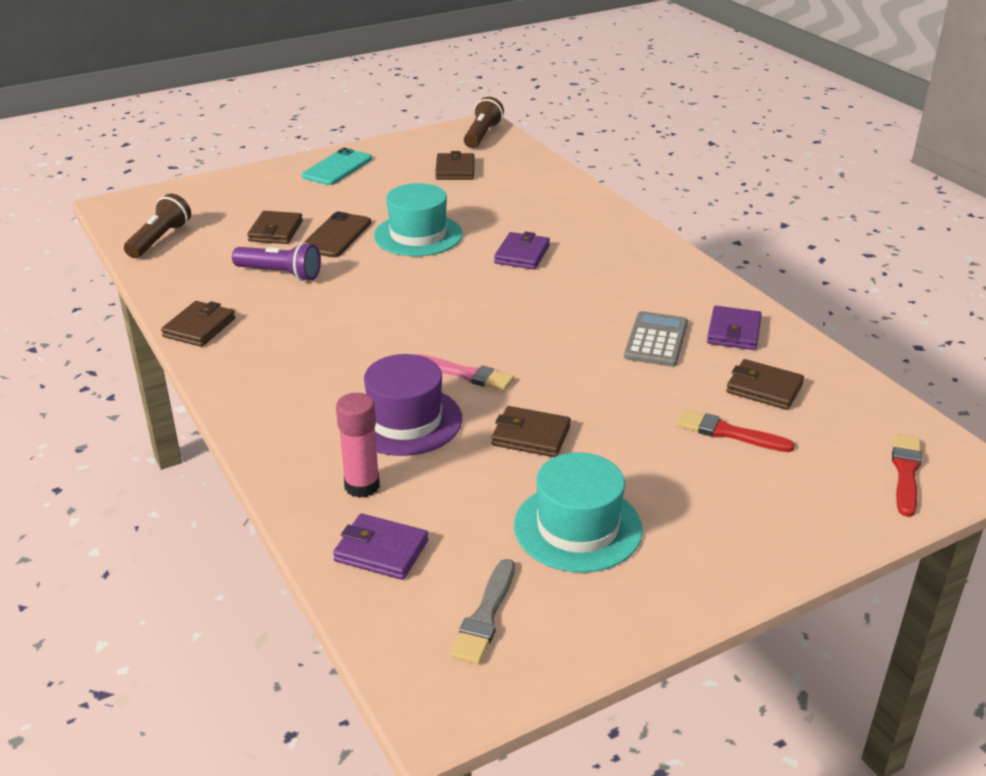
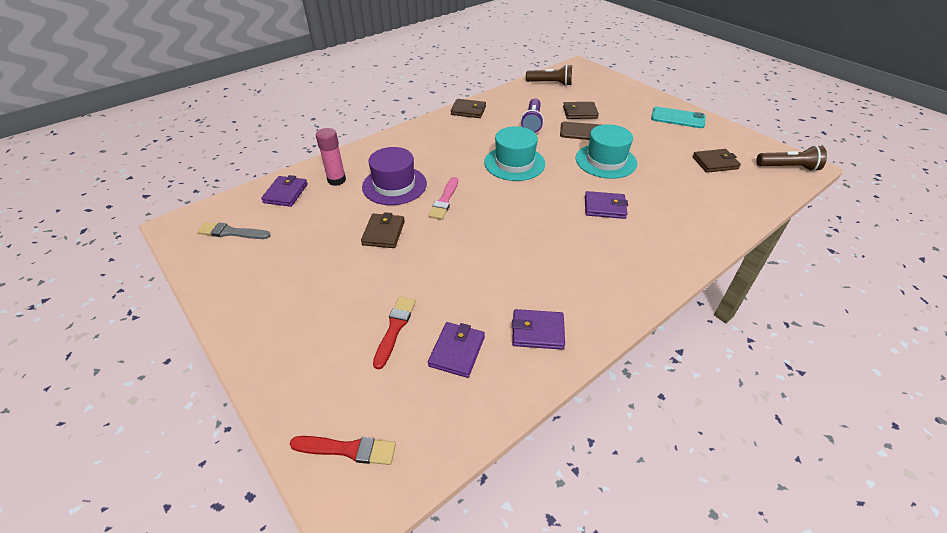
camera: 80 degrees right, 10 degrees up
(577, 527) = (296, 259): turquoise hat -> turquoise hat (514, 163)
(656, 340) = (510, 284): grey calculator -> none
(764, 388) = (457, 351): brown wallet -> purple wallet

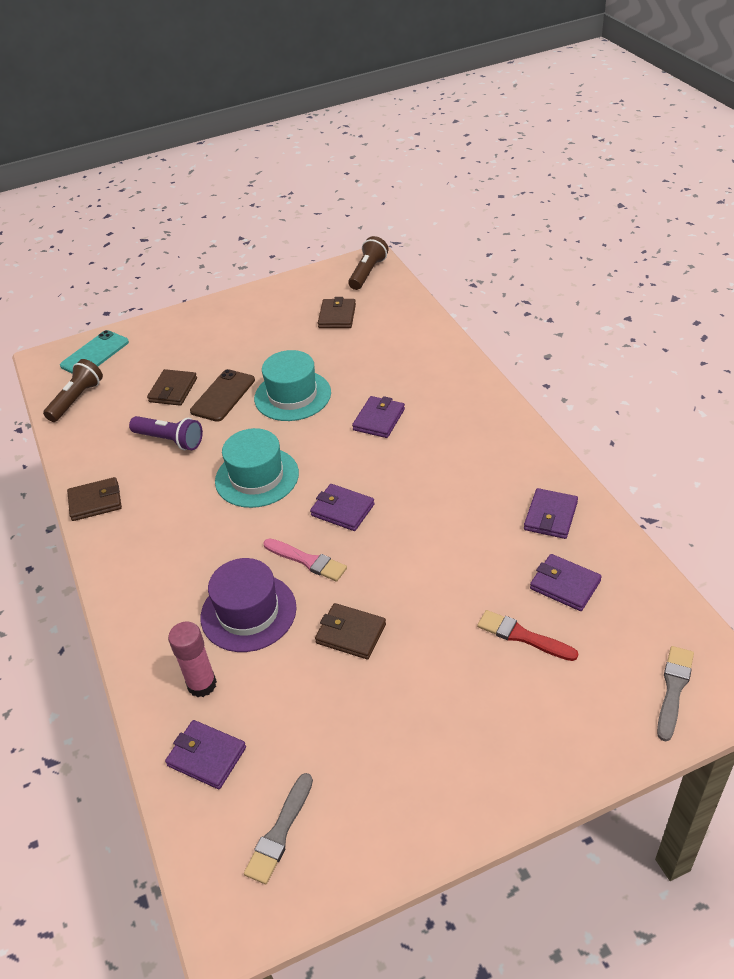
camera: 70 degrees left, 0 degrees up
(348, 449) = (673, 689): red brush -> grey brush
(468, 111) = (95, 502): brown wallet -> brown wallet turned 45 degrees clockwise
(498, 207) = (342, 510): none -> purple wallet
(677, 118) = (236, 314): turquoise phone -> turquoise phone (95, 354)

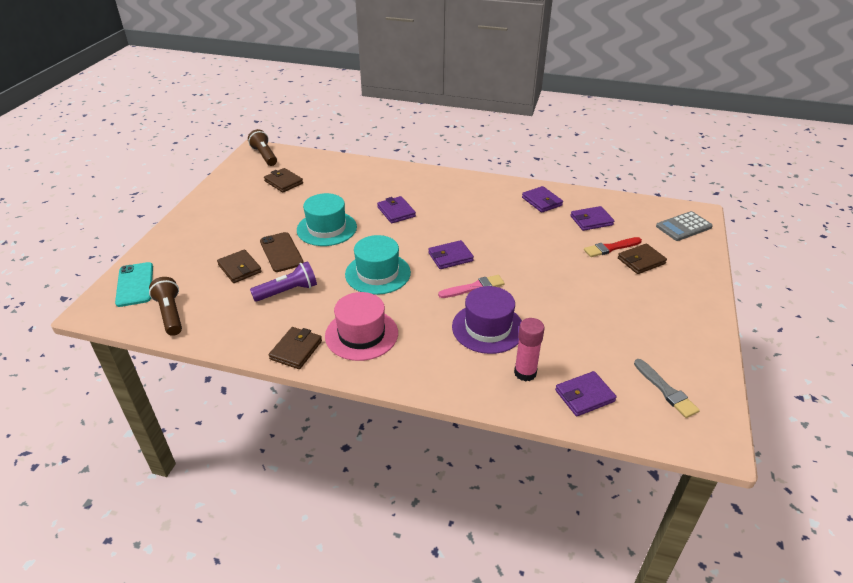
camera: 55 degrees left, 5 degrees down
(153, 528) = (361, 334): none -> pink hat
(351, 633) = (548, 298): brown wallet -> brown wallet (641, 261)
(673, 689) = (683, 227): grey brush -> grey calculator

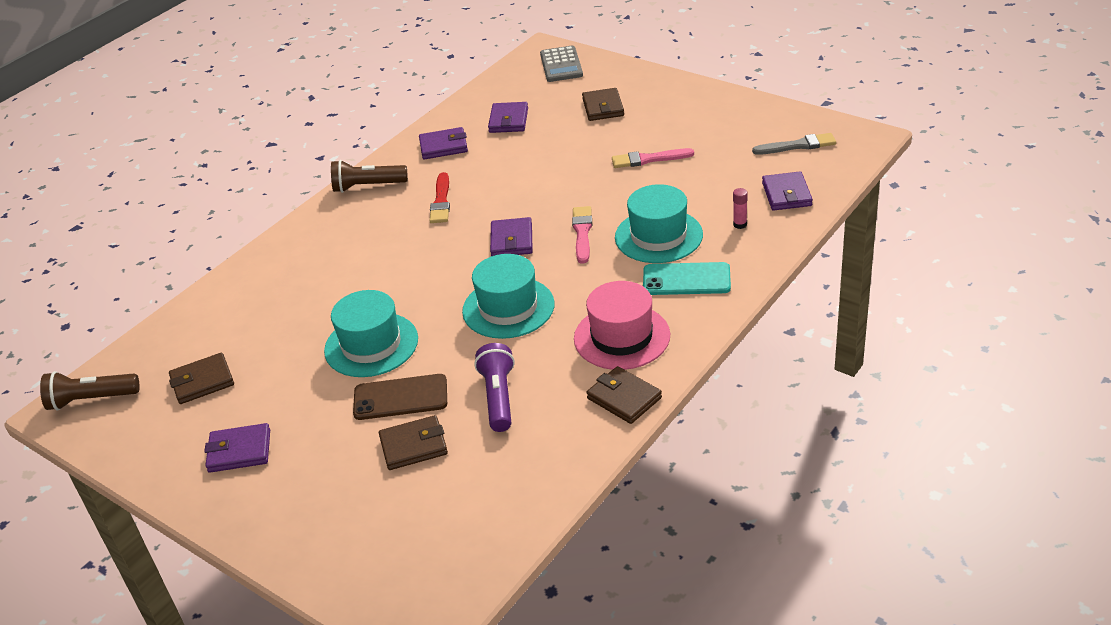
camera: 65 degrees left, 0 degrees up
(135, 284) = (380, 575): turquoise phone -> turquoise phone (686, 279)
(170, 314) = (482, 528): brown flashlight -> brown flashlight (367, 186)
(396, 212) = (377, 272): purple wallet -> purple wallet (239, 451)
(488, 328) = (658, 236): purple hat -> turquoise hat
(525, 373) = (740, 224): pink glue stick -> pink glue stick, size x0.54
(586, 301) = (648, 159): none -> pink brush
(610, 248) = (568, 120): red brush -> red brush (441, 201)

